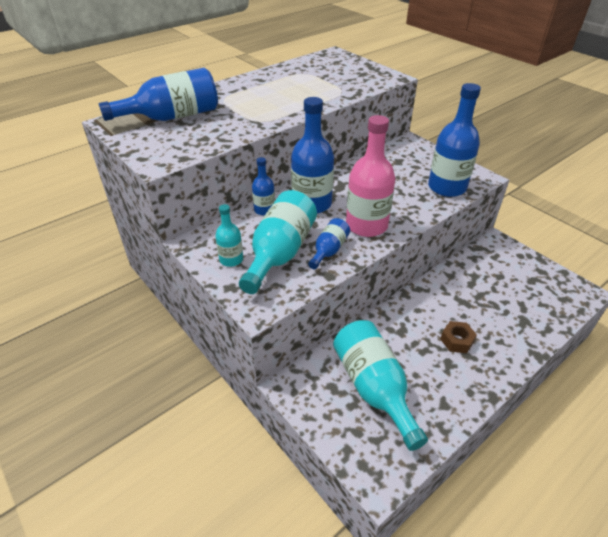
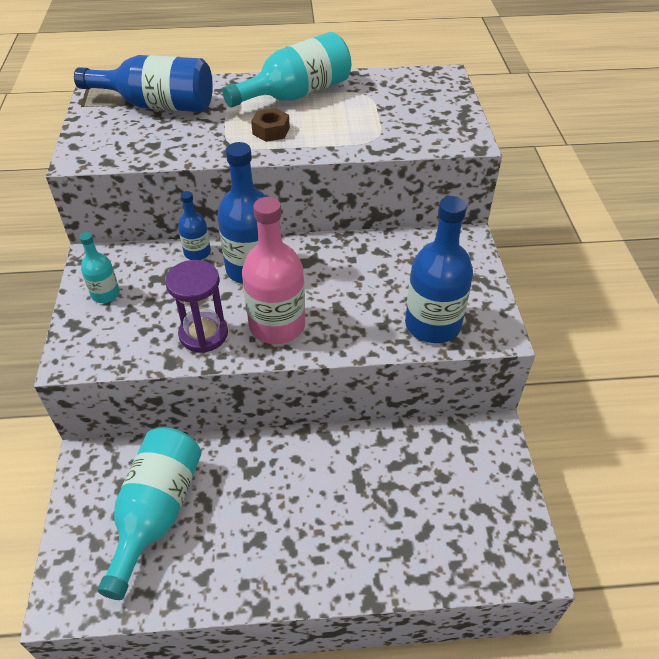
camera: 35 degrees right, 5 degrees up
(280, 253) = (155, 311): turquoise bottle -> turquoise bottle (296, 94)
(329, 250) = (203, 334): blue bottle -> purple hourglass
(456, 340) = (297, 520): brown nut -> brown nut (271, 131)

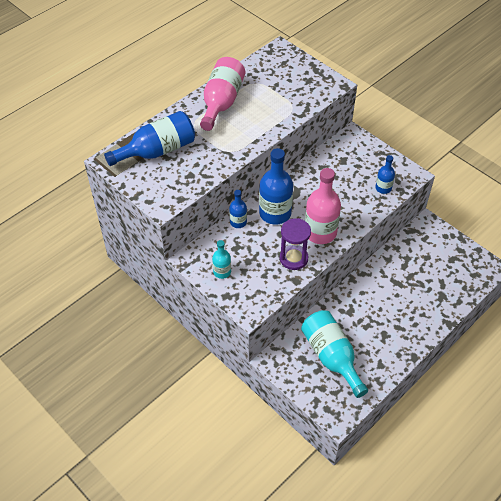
camera: 40 degrees left, 5 degrees up
(271, 131) = (238, 132): brown nut -> none
(296, 94) = (221, 102): turquoise bottle -> pink bottle
(432, 324) = (383, 188): blue bottle -> blue bottle, size x0.53

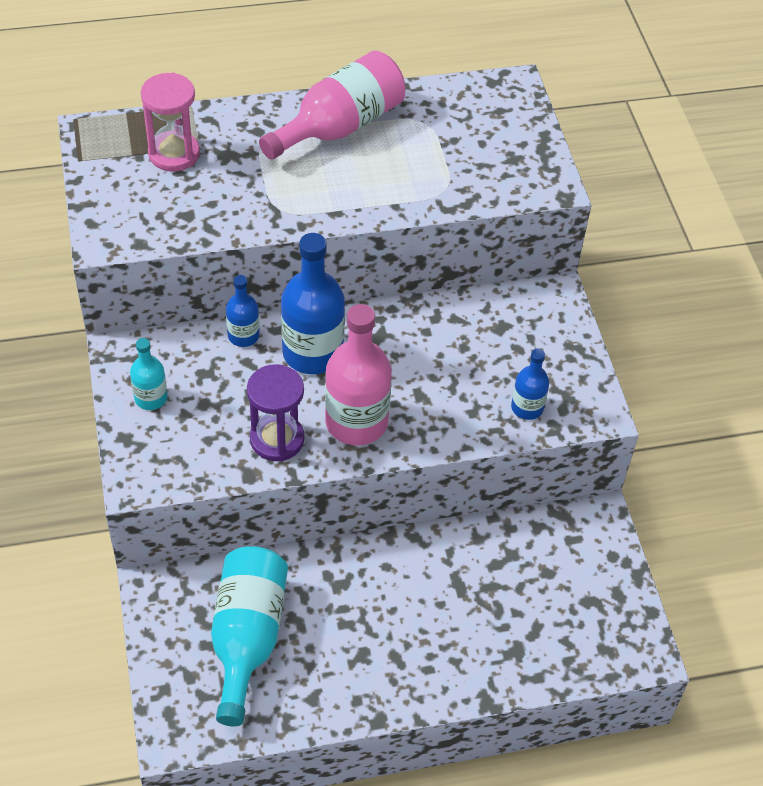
camera: 30 degrees right, 0 degrees up
(157, 151) = (174, 154): blue bottle -> pink hourglass

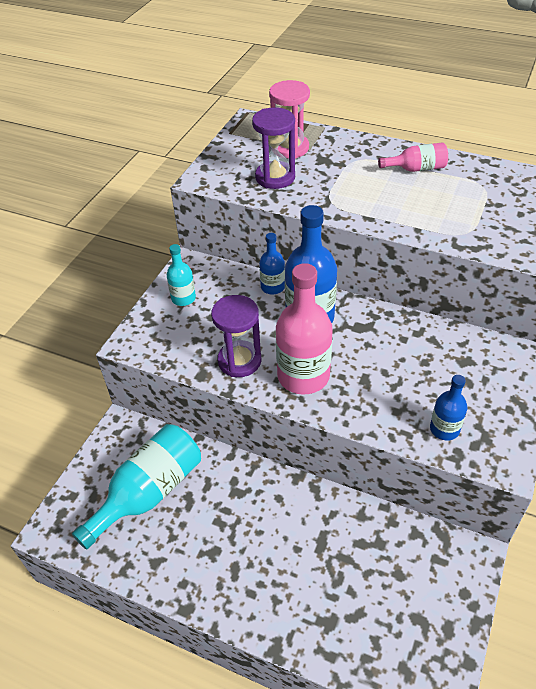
camera: 40 degrees right, 5 degrees down
(190, 202) = (275, 177): none -> purple hourglass
(340, 126) = (416, 169): pink bottle -> pink bottle, size x0.53

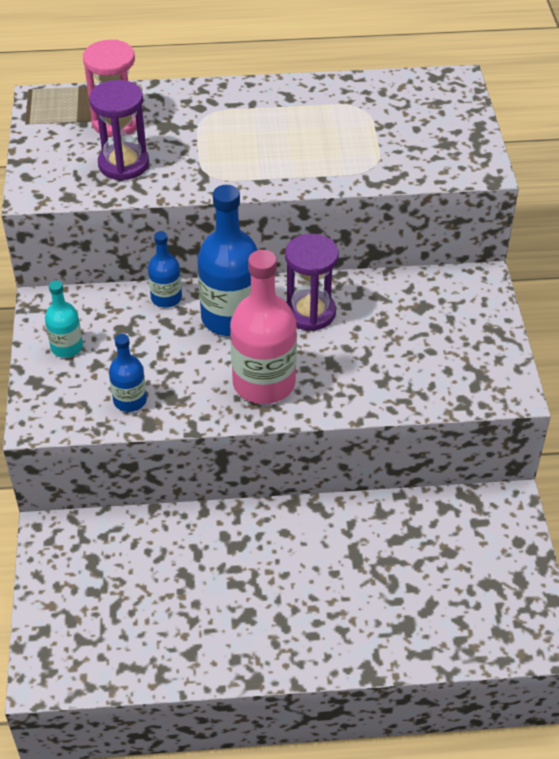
camera: 30 degrees left, 0 degrees up
(149, 492) = (135, 588): turquoise bottle -> none
(239, 361) = (182, 393): purple hourglass -> purple hourglass (310, 313)
(416, 169) = (279, 107): pink bottle -> none
(444, 429) = (438, 382): blue bottle -> blue bottle (130, 400)

